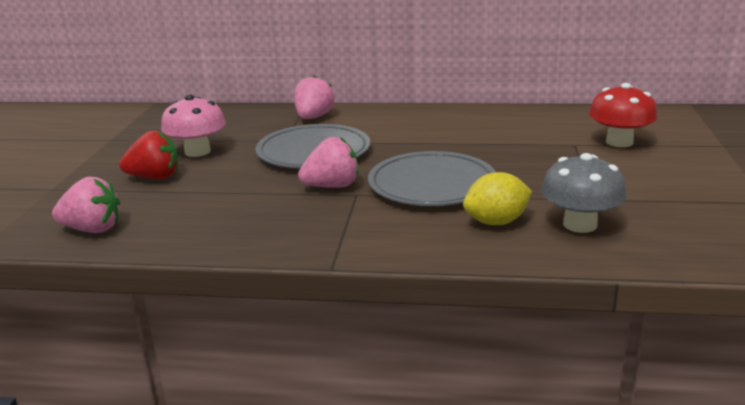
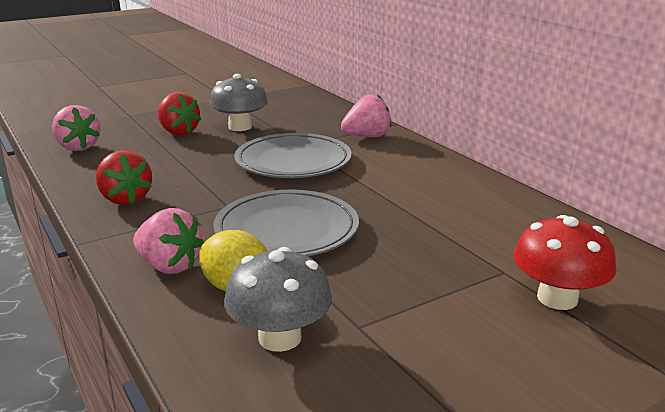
camera: 50 degrees right, 0 degrees up
(197, 151) = (240, 127): pink mushroom -> grey mushroom
(271, 231) = (125, 199): none -> red strawberry
(332, 186) = (232, 191): pink strawberry -> pink strawberry (169, 266)

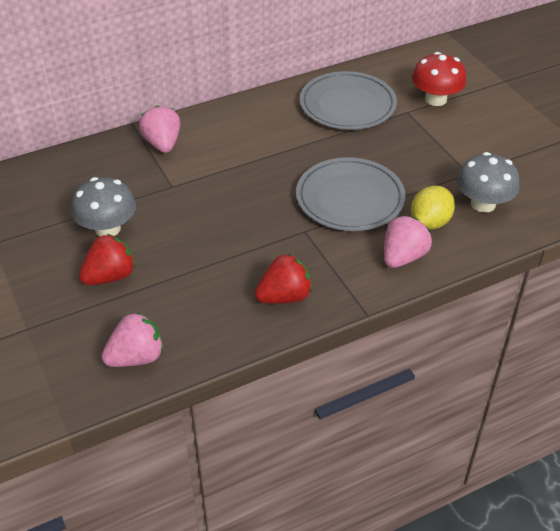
camera: 85 degrees left, 20 degrees up
(293, 161) = (215, 192): grey plate -> grey plate (347, 105)

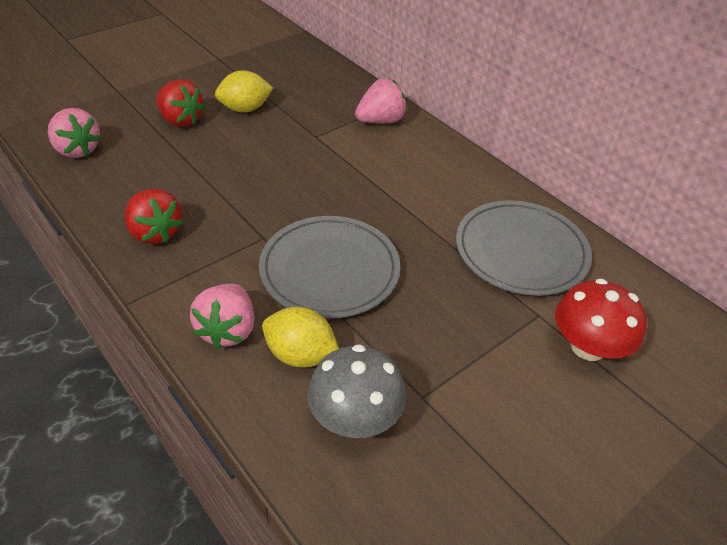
camera: 75 degrees right, 0 degrees up
(107, 228) = (245, 109): grey mushroom -> yellow lemon
(403, 257) = (228, 330): pink strawberry -> pink strawberry turned 75 degrees clockwise

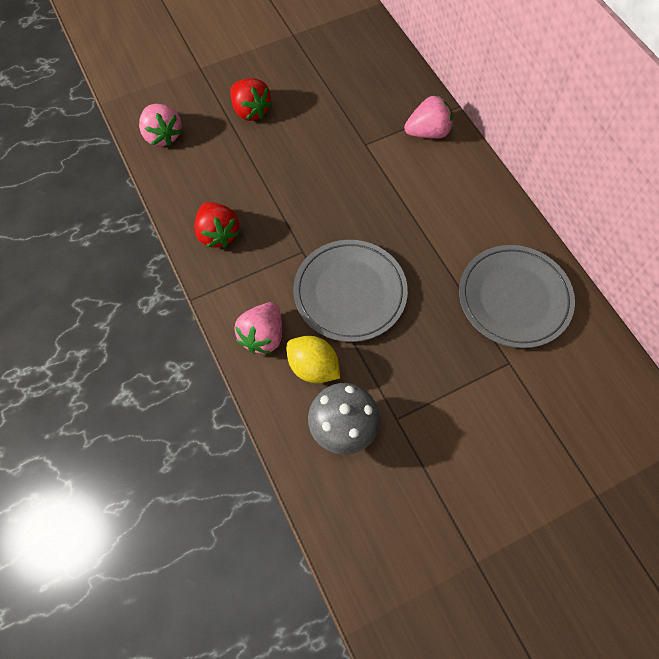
camera: 15 degrees right, 20 degrees up
(245, 109) = (308, 103): yellow lemon -> none
(588, 346) = (540, 399): red mushroom -> none

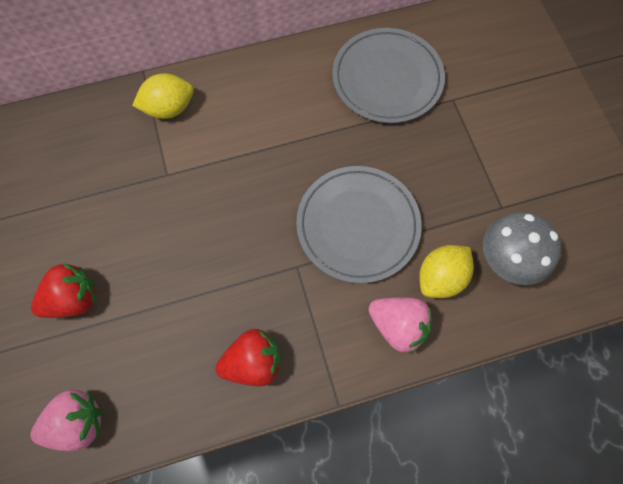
camera: 80 degrees left, 5 degrees up
(428, 132) = (169, 108): pink strawberry -> yellow lemon

